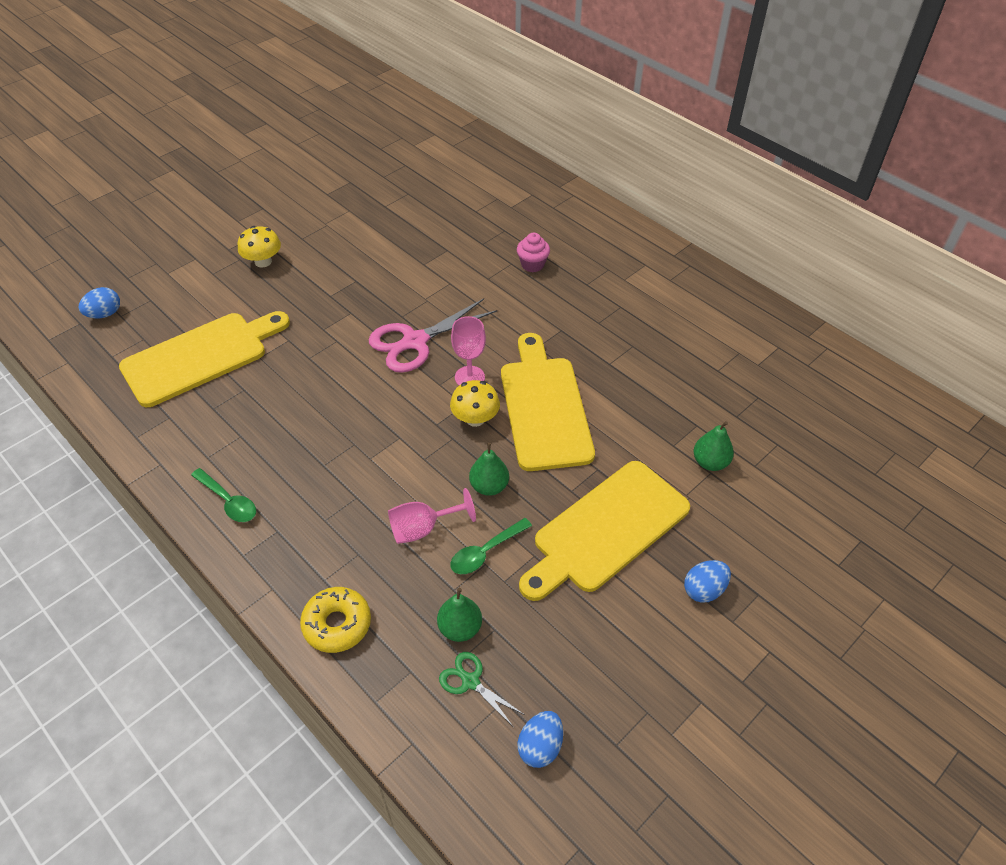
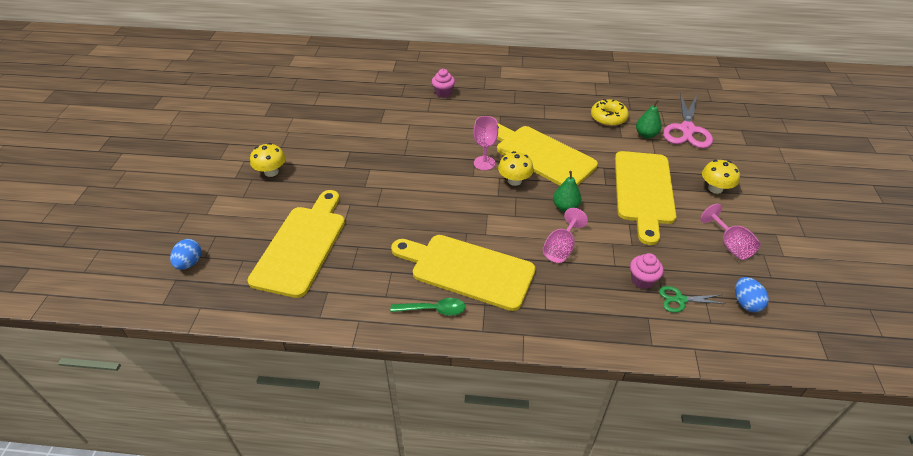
camera: 40 degrees left, 5 degrees down
(305, 484) = (467, 270): none -> yellow cutting board
(337, 624) = (582, 324): yellow donut -> yellow donut (608, 118)
(415, 341) = (430, 163): pink scissors -> pink scissors (687, 130)
(460, 628) = (642, 280): green pear -> pink cupcake
(485, 552) = (605, 238): green spoon -> none
(620, 669) = (730, 245): none -> pink goblet
(704, 590) = (715, 188): blue egg -> yellow mushroom

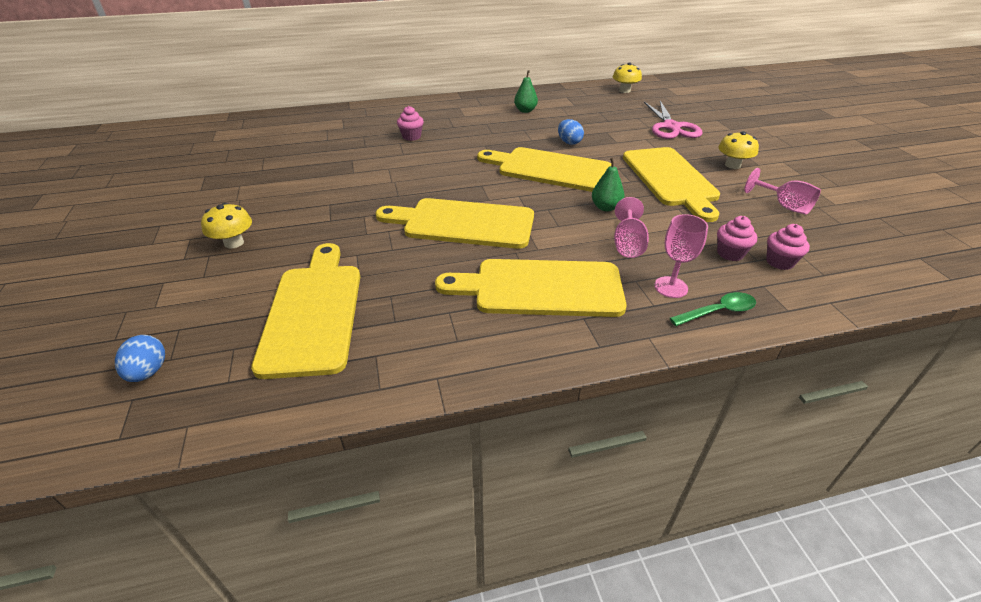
camera: 20 degrees left, 5 degrees down
(433, 309) = (526, 339): green spoon -> green spoon (718, 311)
(440, 195) = (463, 223): none -> yellow cutting board
(484, 163) = (494, 186): pink goblet -> pink goblet (671, 287)
(514, 180) = (537, 195): yellow mushroom -> yellow mushroom (624, 90)
(608, 118) = (593, 130): yellow donut -> none
(646, 135) = (638, 137): green pear -> green pear (525, 110)
(680, 300) = (779, 262): green scissors -> pink cupcake
(746, 303) = (839, 250): blue egg -> blue egg (569, 142)

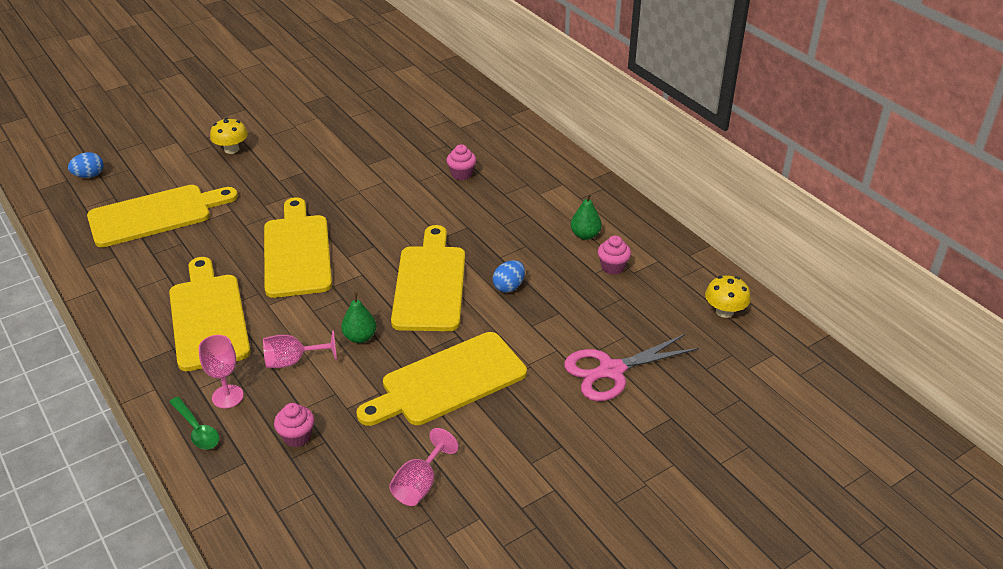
camera: 70 degrees right, 0 degrees up
(732, 165) = (515, 436): yellow mushroom -> none
(779, 262) = (291, 476): pink cupcake -> pink cupcake (612, 267)

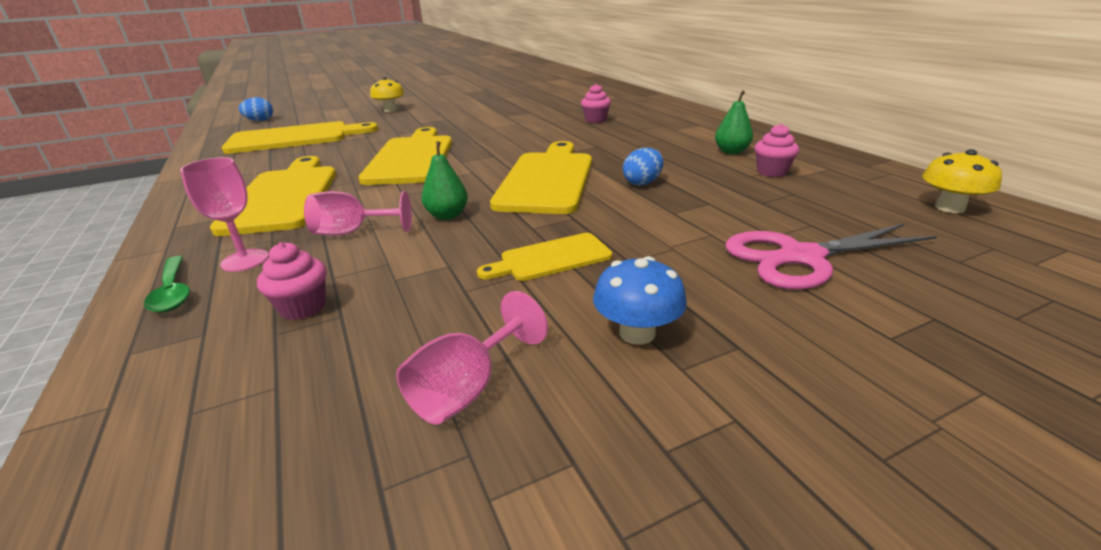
camera: 10 degrees right, 10 degrees down
(448, 381) = (551, 258): yellow cutting board -> yellow cutting board, size x0.52
(507, 441) = (637, 333): none -> blue mushroom

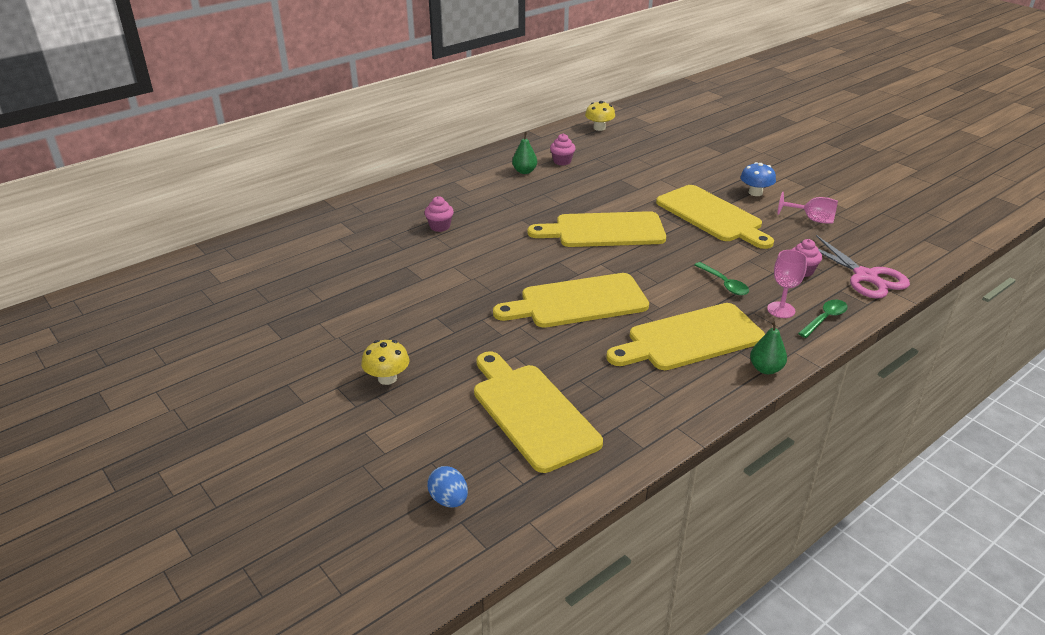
camera: 105 degrees left, 5 degrees up
(352, 232) = (724, 284): pink goblet -> green spoon
(447, 215) = (681, 256): green pear -> green pear (765, 369)
(551, 258) = (712, 216): yellow cutting board -> yellow cutting board, size x1.92
(642, 183) = (597, 198): blue egg -> none
(801, 257) = (672, 161): pink scissors -> pink scissors (865, 276)

